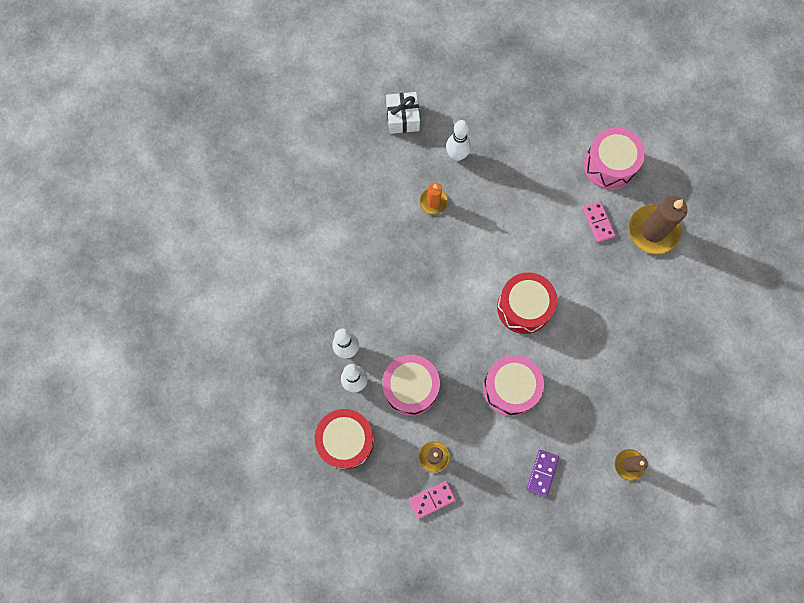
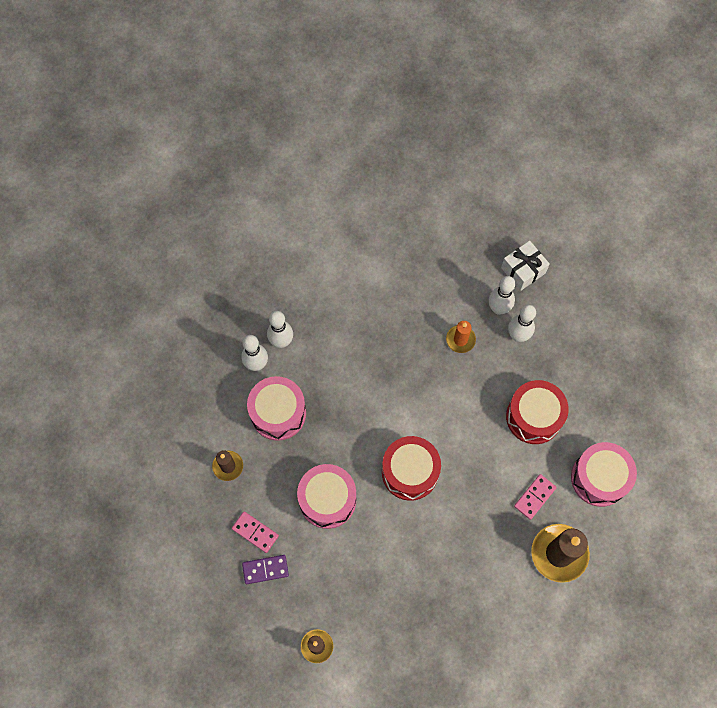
camera: 60 degrees right, 5 degrees down
(346, 440) = (201, 385): red drum -> red drum (534, 417)
(424, 156) = (498, 308): none -> white bowling pin
(432, 499) = (189, 485): pink domino -> pink domino (255, 532)

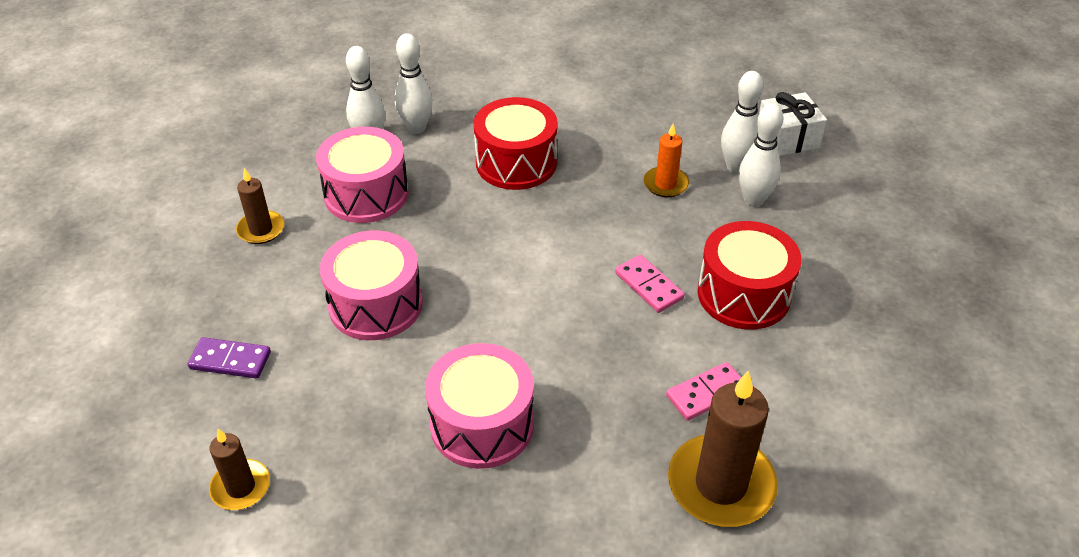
camera: 20 degrees right, 25 degrees down
(255, 532) = (246, 312): pink domino -> pink domino (648, 286)
(410, 472) = (518, 307): red drum -> red drum (516, 162)
(599, 478) = (829, 400): pink drum -> pink drum (482, 424)

